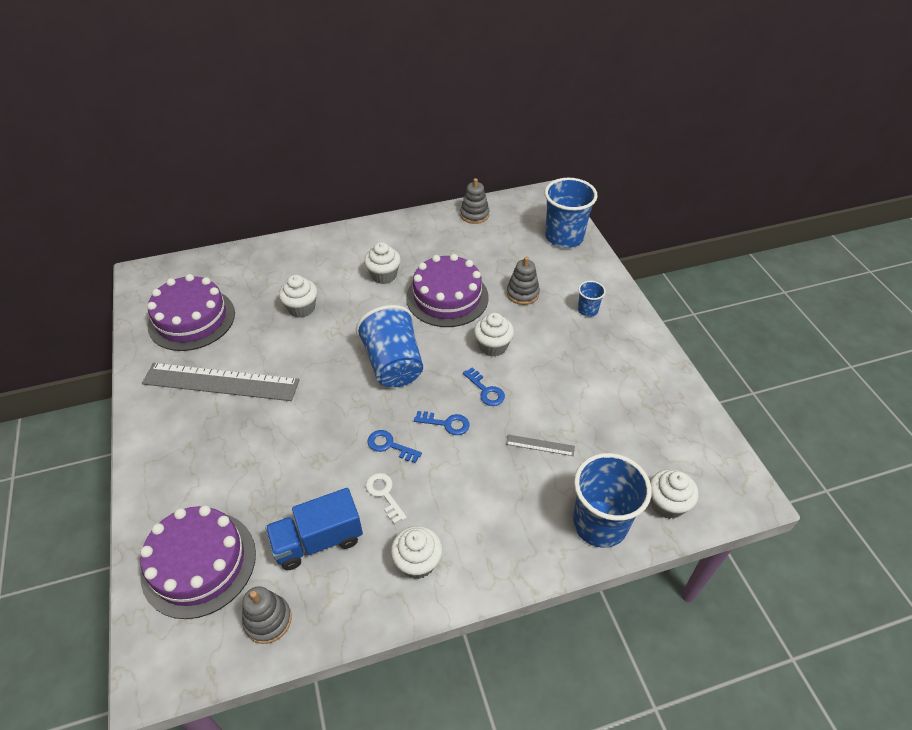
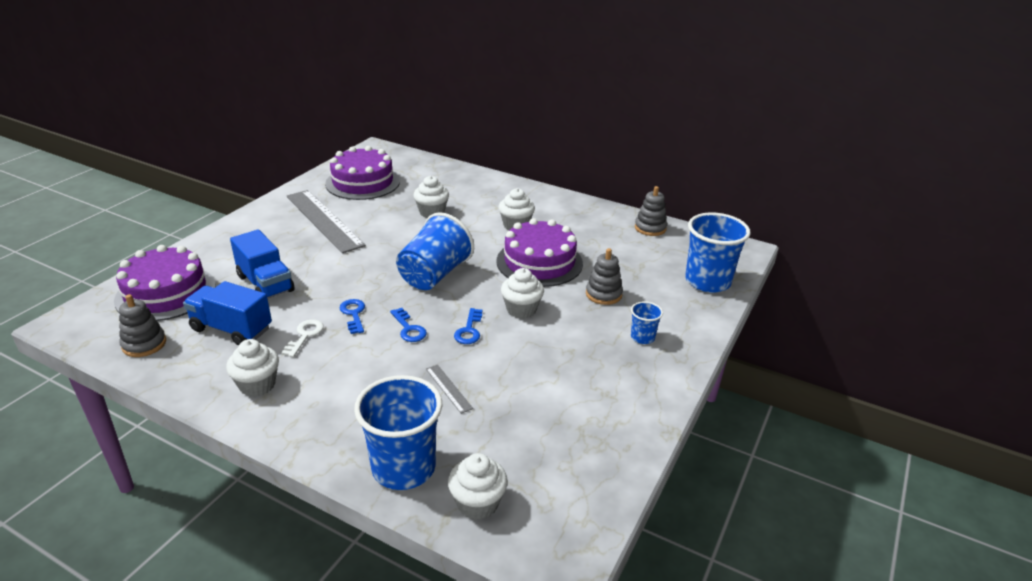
camera: 45 degrees right, 15 degrees down
(275, 479) = (265, 284): none -> blue truck

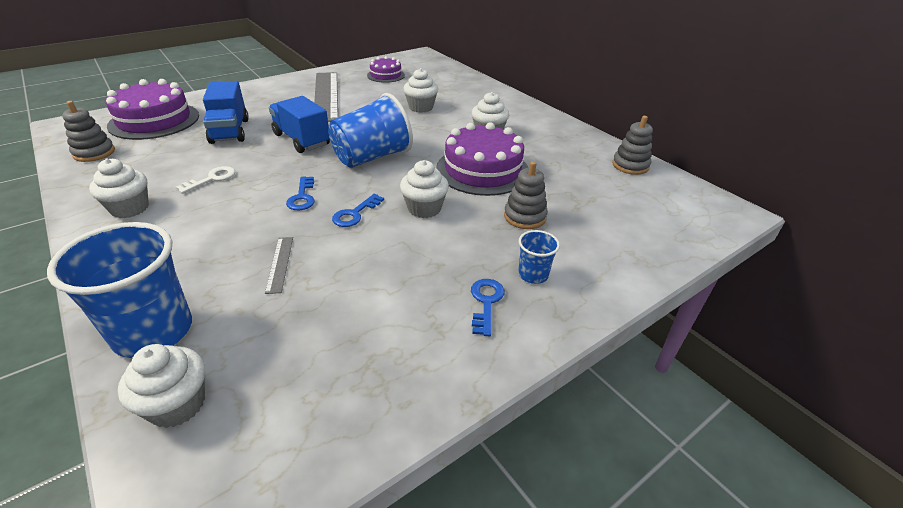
camera: 25 degrees right, 5 degrees up
(231, 329) = (165, 158): blue truck -> blue truck (301, 140)
(353, 314) = (269, 172): blue key -> blue key (486, 302)
(362, 182) = (386, 75): purple cake -> purple cake, size x0.56
(707, 281) = (661, 235): blue cup -> none

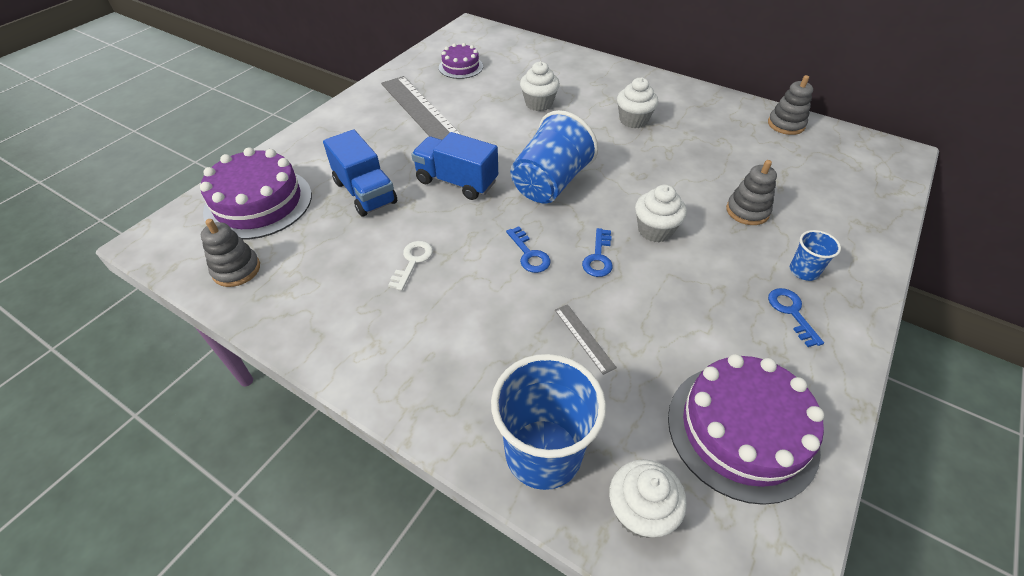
camera: 20 degrees left, 10 degrees up
(130, 208) = (363, 327): white cupcake -> none
(482, 170) = (666, 168): purple cake -> purple cake (742, 430)

